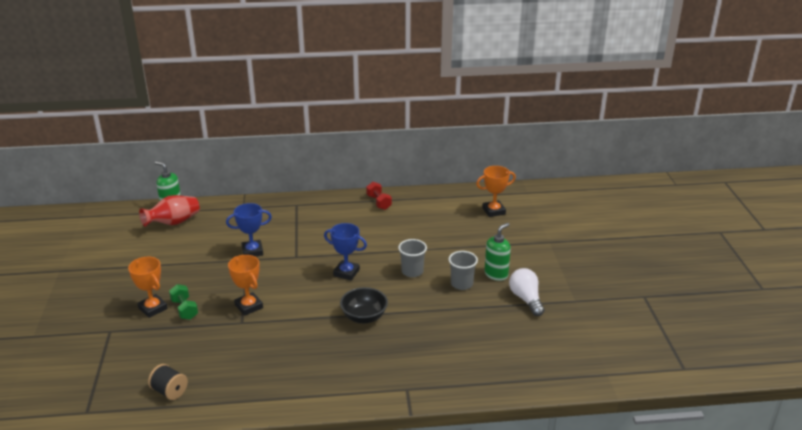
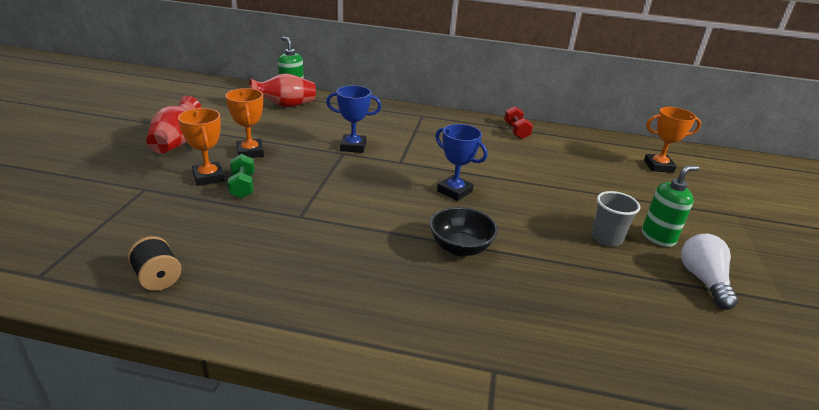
camera: 15 degrees right, 0 degrees up
(105, 284) = (177, 142): none -> red vase
(249, 306) = (318, 200): orange trophy -> orange trophy (250, 152)
(412, 271) = (540, 208): grey cup -> none

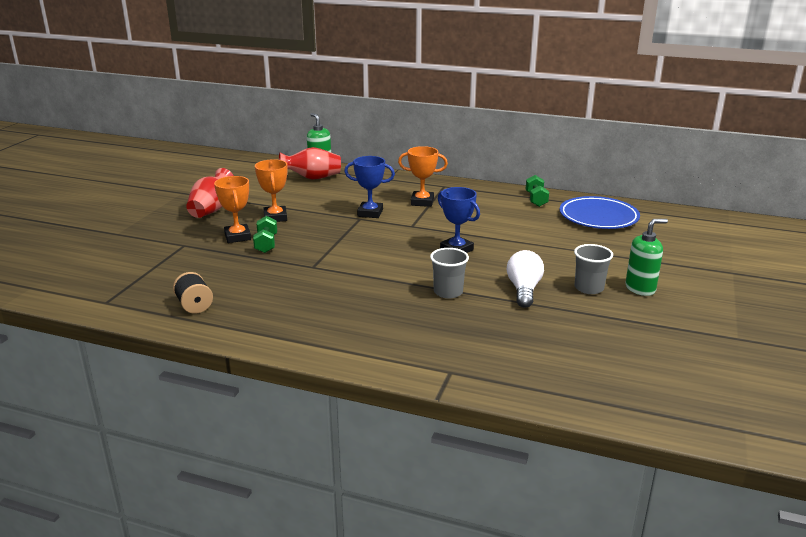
camera: 10 degrees right, 5 degrees down
(460, 248) = (448, 292): black bowl -> grey cup
(516, 131) = (536, 199): red dumbbell -> green dumbbell
(582, 151) = (598, 217): none -> blue plate
(658, 166) = (673, 231): orange trophy -> orange trophy (422, 202)
(703, 280) = (667, 321): white light bulb -> white light bulb (524, 290)

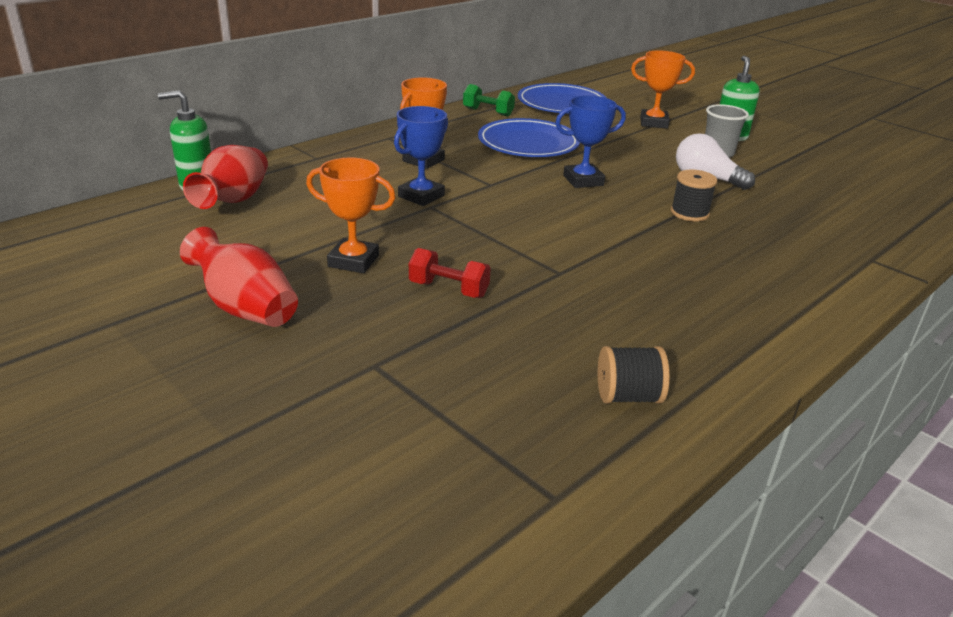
camera: 65 degrees left, 5 degrees up
(237, 237) = (395, 307): orange trophy -> orange trophy (653, 123)
(266, 244) = (448, 289): green dumbbell -> red dumbbell
(448, 292) = (689, 213): grey cup -> black spool
(497, 222) = (528, 144): none -> blue plate

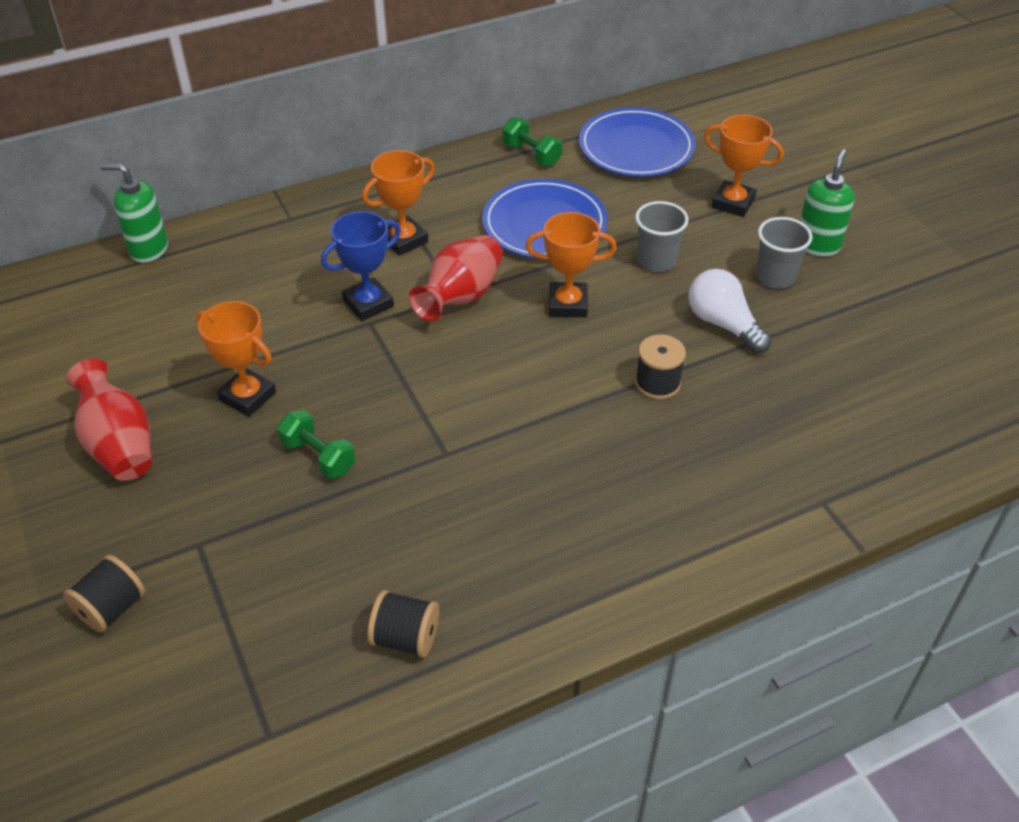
camera: 20 degrees right, 15 degrees up
(233, 200) = (174, 280): red vase -> red vase (460, 297)
(313, 429) = (111, 608): none -> black spool
(448, 289) = (318, 456): red dumbbell -> green dumbbell
(583, 180) = (568, 304): blue trophy -> orange trophy
(627, 153) = (656, 261): none -> grey cup

